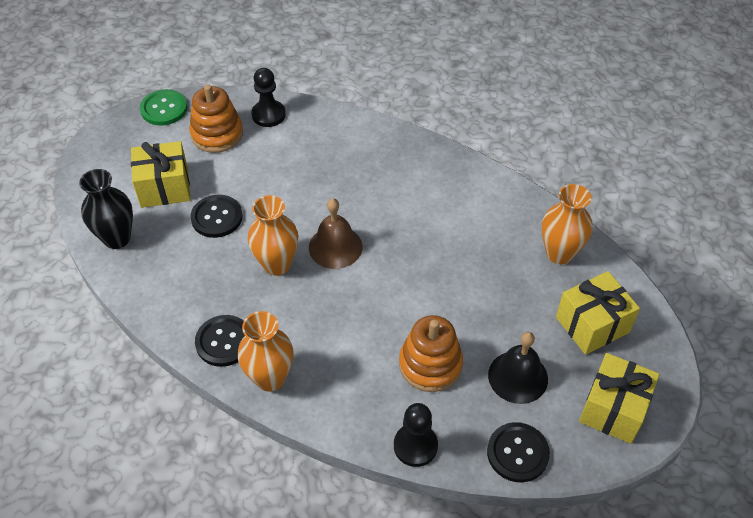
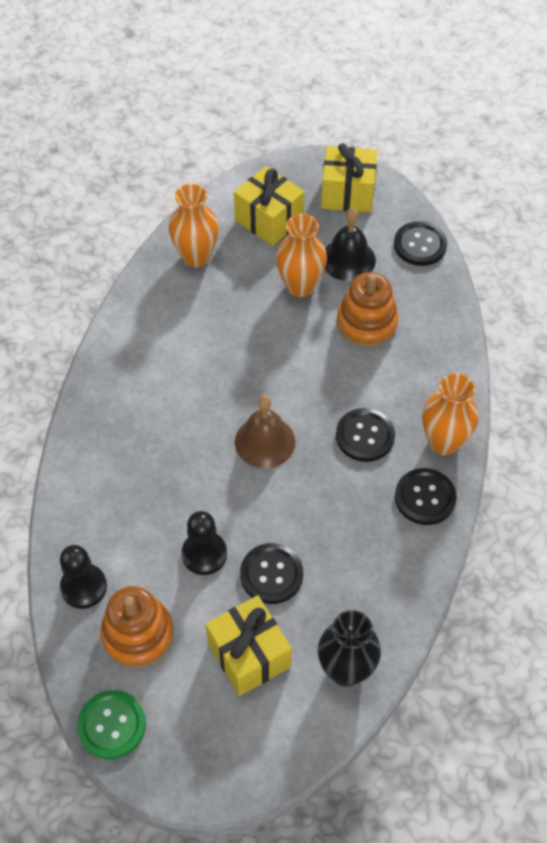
camera: 110 degrees left, 5 degrees up
(277, 264) = (311, 487): orange vase -> orange vase (300, 286)
(306, 319) = (365, 436): none -> black button
(415, 446) = (450, 312): black pawn -> black pawn (204, 554)

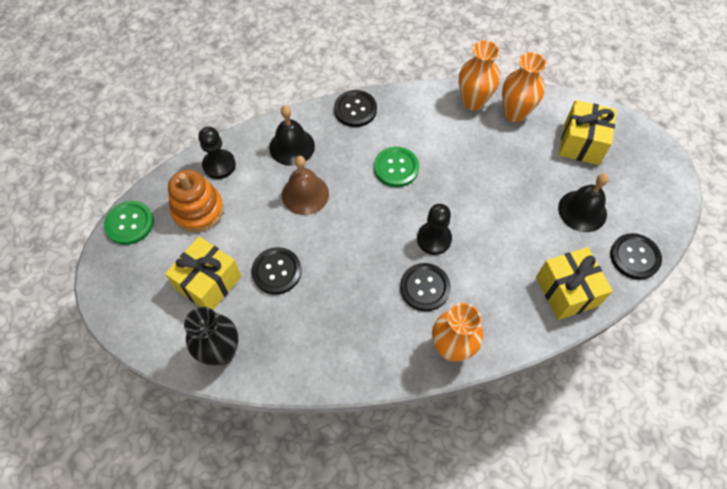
camera: 65 degrees right, 5 degrees up
(105, 494) = (292, 146): none -> black bell
(201, 398) = (396, 168): none -> green button
(204, 554) = (274, 223): black pawn -> black pawn (434, 239)
(265, 441) = (383, 222): brown bell -> brown bell (305, 194)
(300, 286) = (534, 189): orange vase -> orange vase (473, 102)
(347, 193) = (647, 184): yellow gift -> yellow gift (566, 291)
(366, 323) = (530, 248): orange stacking toy -> none
(425, 497) = (392, 353): black button -> black button (355, 109)

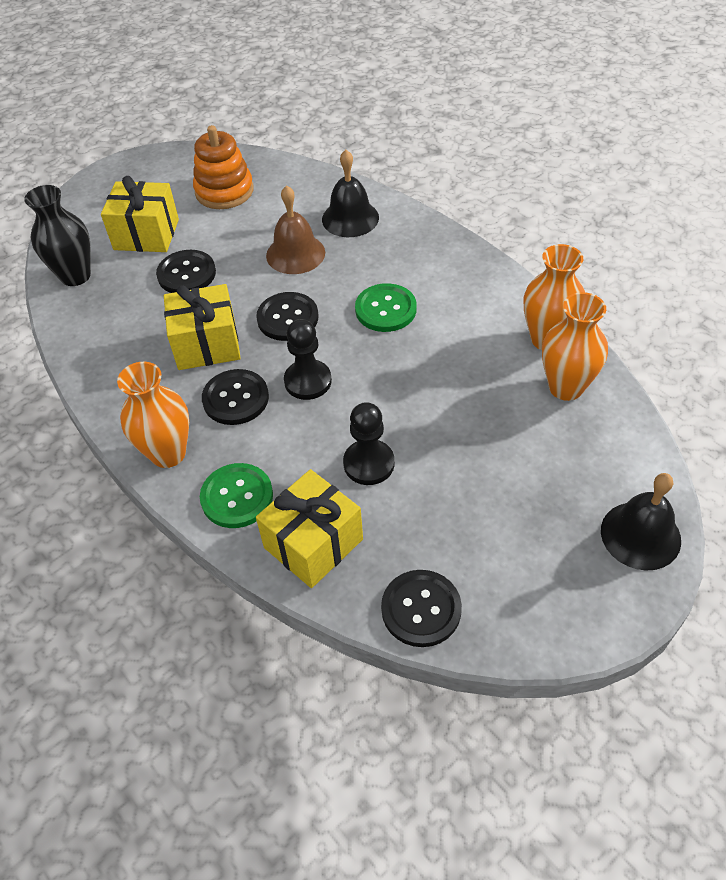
camera: 65 degrees right, 10 degrees down
(129, 223) = (181, 158): green button -> green button (237, 497)
(219, 165) = (287, 180): black pawn -> black pawn (369, 463)
(355, 109) = (442, 243): black button -> black button (287, 318)
(581, 143) = (576, 478): yellow gift -> yellow gift (207, 344)
(582, 211) = (457, 518): black bell -> black bell (640, 535)

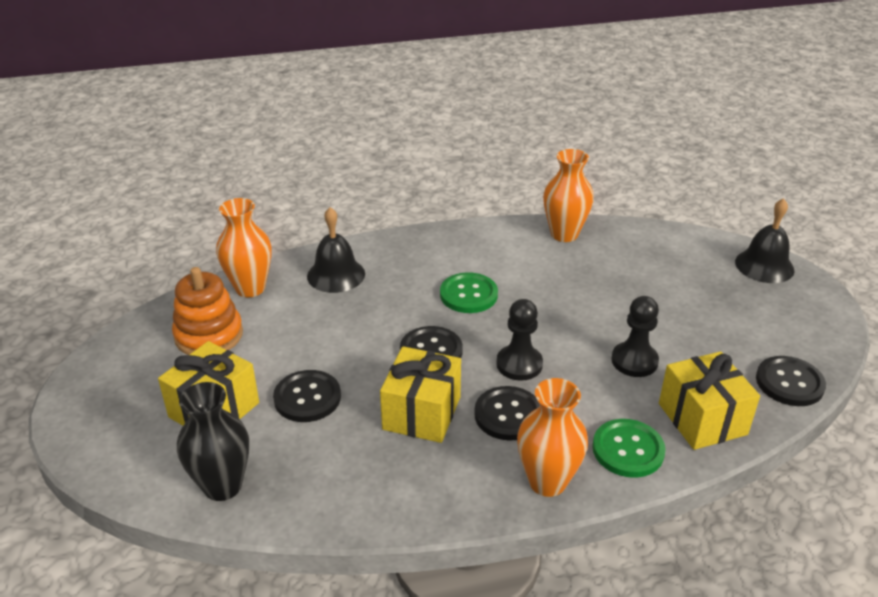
camera: 65 degrees left, 15 degrees down
(295, 254) = (350, 320): brown bell -> none
(566, 387) = (617, 244): orange vase -> orange vase (250, 288)

